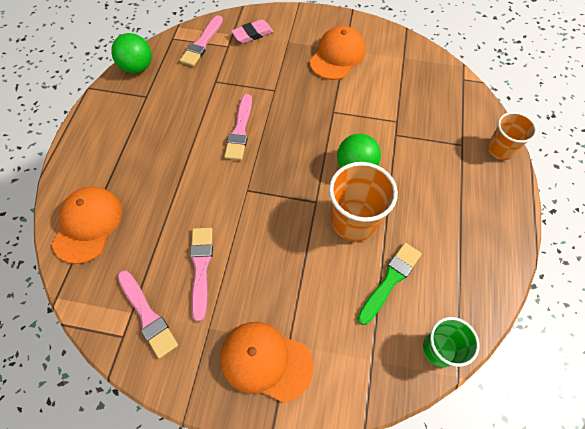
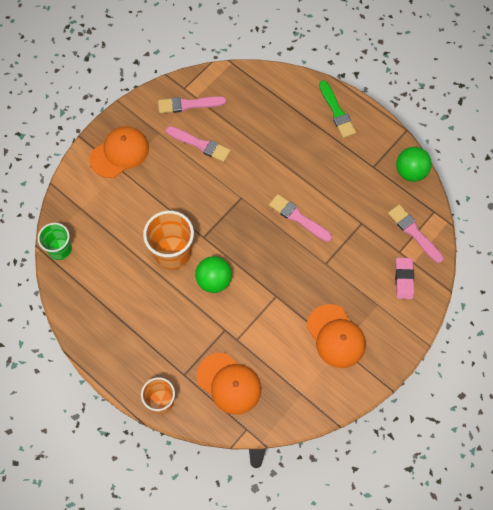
camera: 120 degrees right, 5 degrees up
(88, 224) = (274, 93): orange cap -> orange cap (229, 383)
(390, 280) = (118, 249): green brush -> green brush (337, 112)

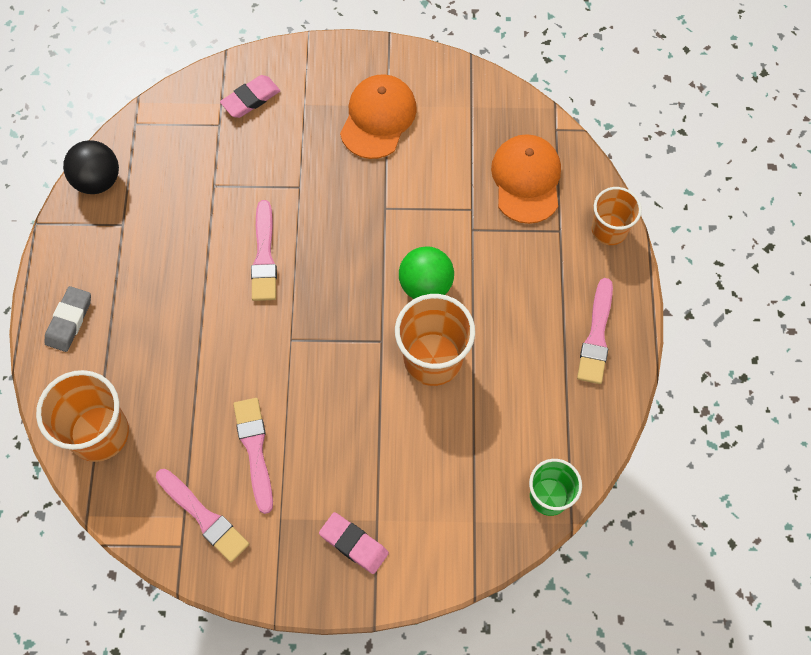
camera: 130 degrees left, 0 degrees up
(119, 153) = (354, 544): orange cap -> pink eraser
(266, 90) = (99, 433): none -> orange cup
(337, 112) = (69, 321): green brush -> grey eraser
(410, 172) = (98, 180): green ball -> black ball
(414, 232) = (181, 126): pink brush -> pink brush (596, 336)

